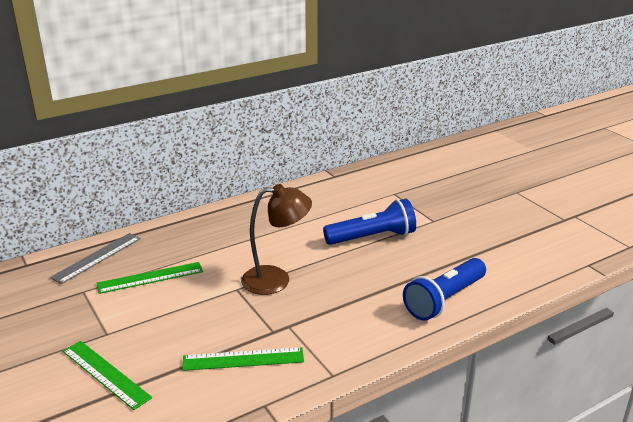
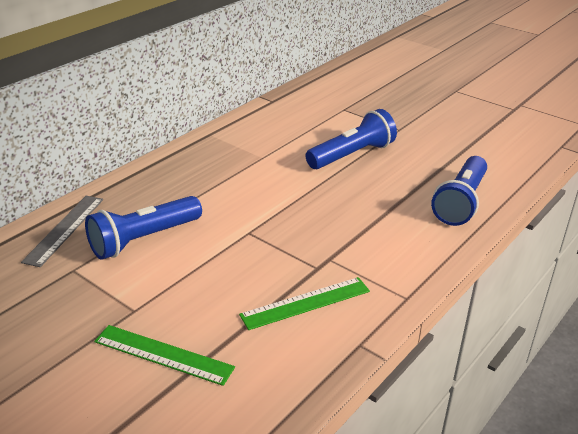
camera: 20 degrees left, 5 degrees up
(150, 278) = (144, 239): green ruler -> blue flashlight
(276, 280) = (284, 215): brown lamp -> none

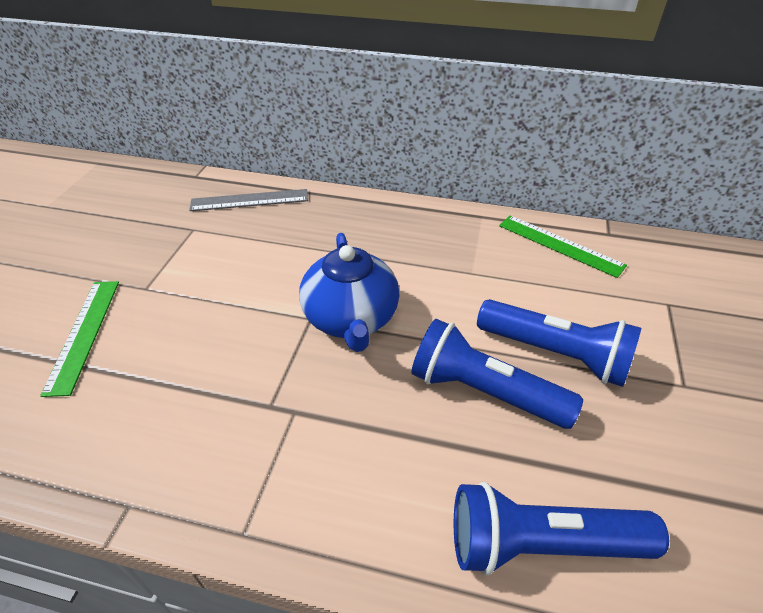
camera: 65 degrees right, 10 degrees up
(144, 239) = (258, 250): blue flashlight -> blue flashlight (484, 391)
(264, 215) = (351, 319): none -> blue teapot
(305, 303) = (196, 419): green ruler -> green ruler (560, 245)

